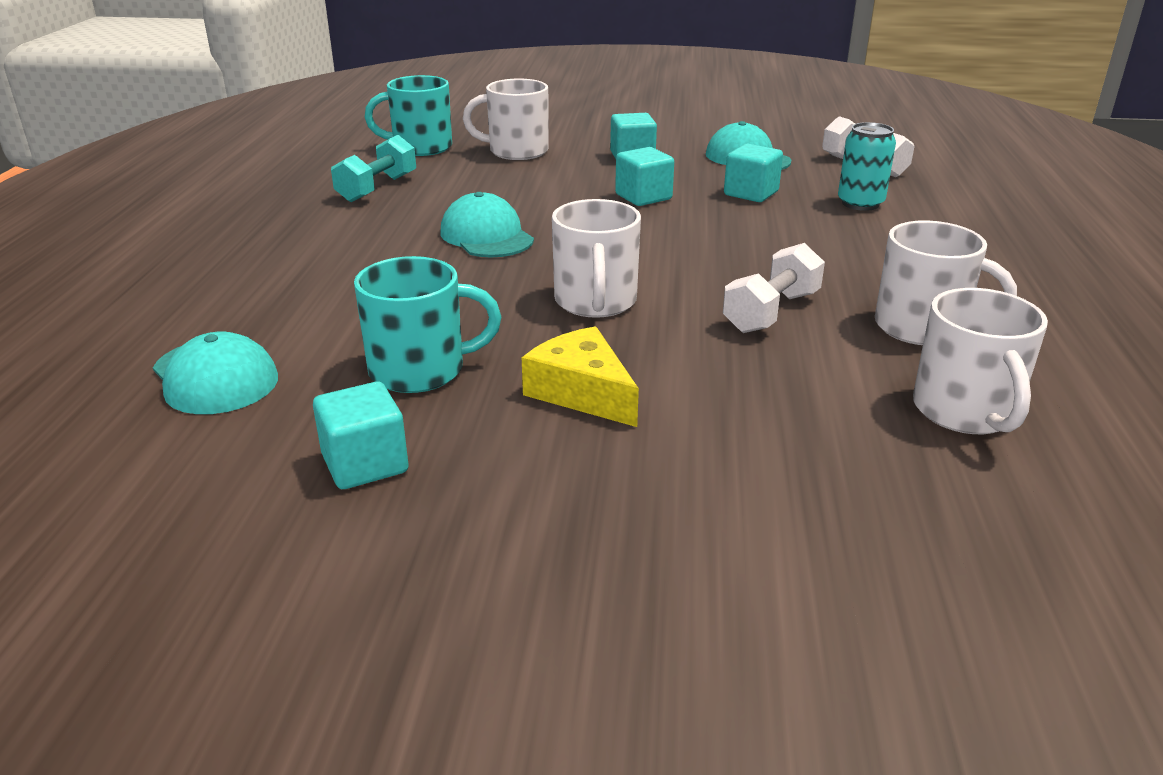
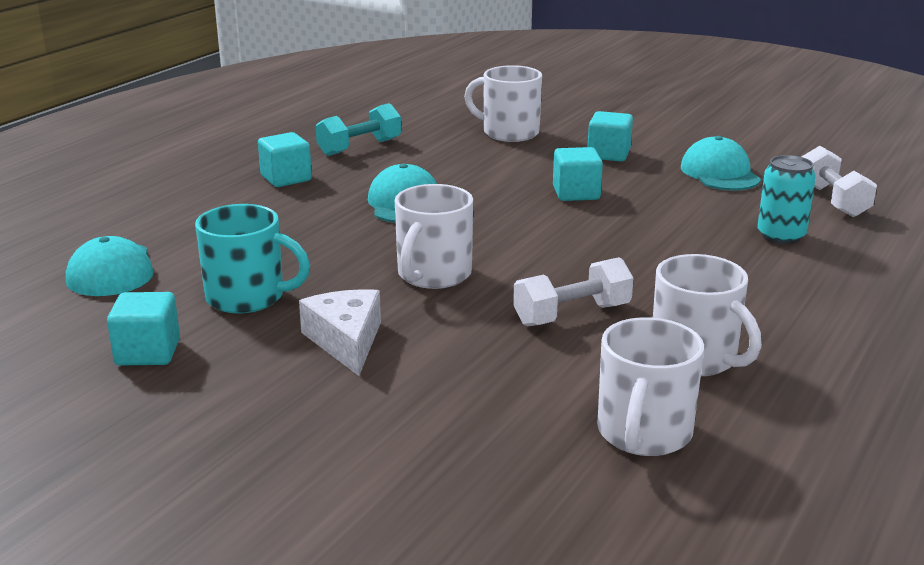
camera: 25 degrees right, 5 degrees down
(420, 147) = (430, 116): turquoise mug -> none
(582, 392) = (346, 341): yellow cheese -> white cheese
(751, 193) = (682, 207): turquoise cube -> turquoise cube (286, 178)

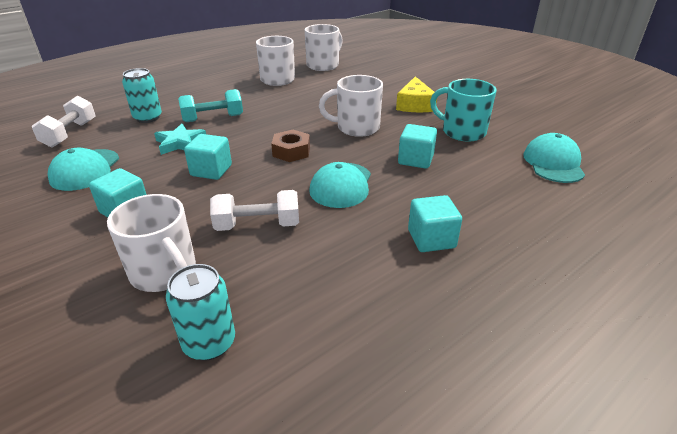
camera: 160 degrees left, 10 degrees up
(148, 352) = (508, 113): turquoise cube -> turquoise cube (415, 160)
(346, 341) = (415, 105): white cheese -> yellow cheese
(359, 147) = (342, 281): turquoise dumbbell -> turquoise dumbbell (213, 118)
(433, 275) = (356, 128): white mug -> white mug turned 135 degrees counterclockwise
(434, 116) = (209, 343): none -> turquoise can
(501, 227) = (291, 151): none -> brown nut
(572, 315) = (306, 99): white dumbbell -> white dumbbell (258, 225)
(666, 213) = (180, 143): none -> turquoise star

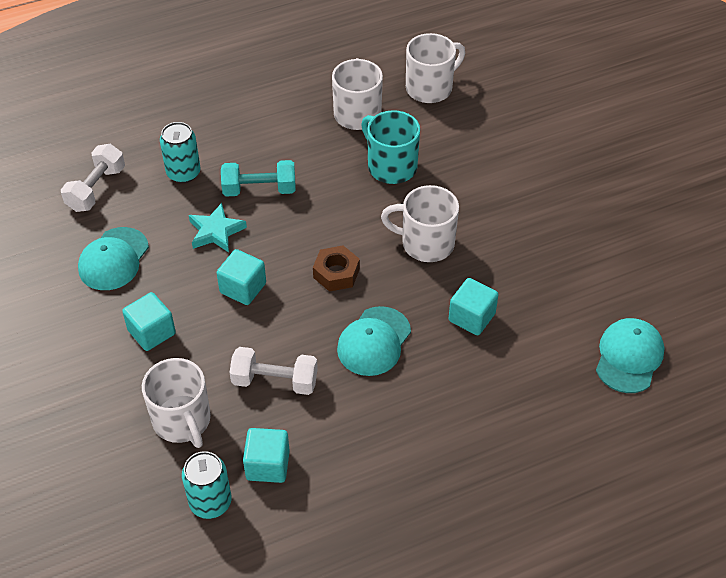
camera: 15 degrees right, 15 degrees up
(415, 105) = (518, 209): yellow cheese -> none
(431, 239) = (435, 437): turquoise cube -> turquoise cube (268, 465)
(462, 132) = (551, 277): turquoise mug -> turquoise mug (391, 166)

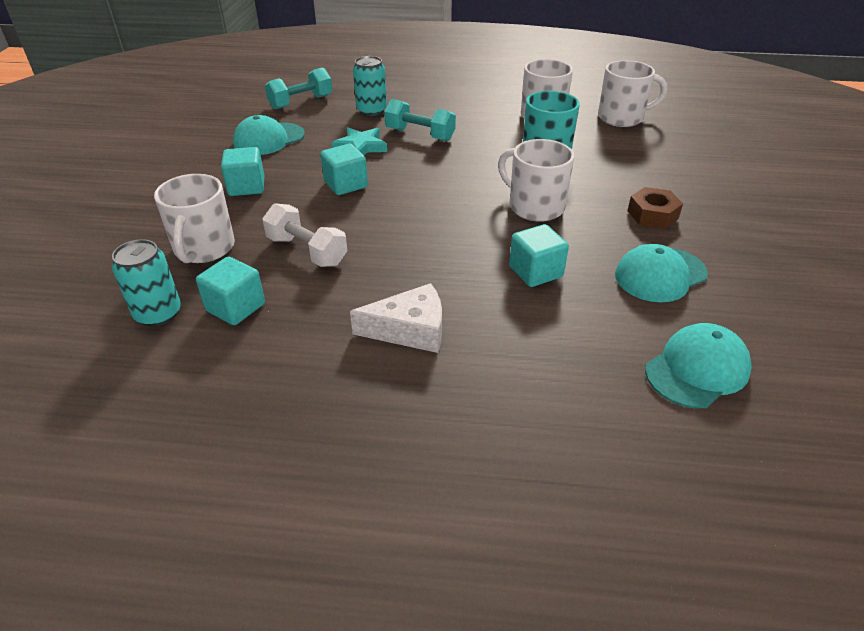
camera: 30 degrees right, 10 degrees down
(96, 189) = (301, 102): white dumbbell -> turquoise dumbbell
(336, 273) = (433, 200): brown nut -> brown nut (652, 215)
(374, 341) = (422, 256): turquoise cap -> turquoise cap (660, 275)
(418, 419) = (410, 330): none -> white cheese

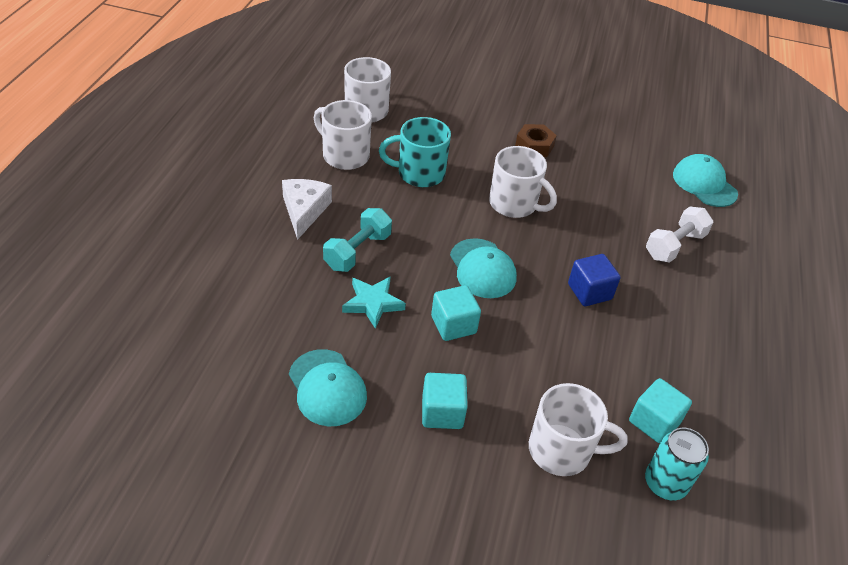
camera: 85 degrees left, 5 degrees up
(301, 102) = (226, 349): turquoise dumbbell -> none
(307, 251) = (571, 365): white dumbbell -> white dumbbell (674, 245)
(371, 111) = (281, 282): turquoise can -> none
(410, 330) = (677, 309): white cheese -> white cheese (304, 211)
(416, 261) = (589, 292): none -> blue cube
(534, 206) = (514, 204): white mug -> white mug turned 105 degrees counterclockwise
(535, 272) = (606, 226): turquoise cube -> none
(660, 275) = (610, 167): turquoise cap -> turquoise cap (482, 268)

